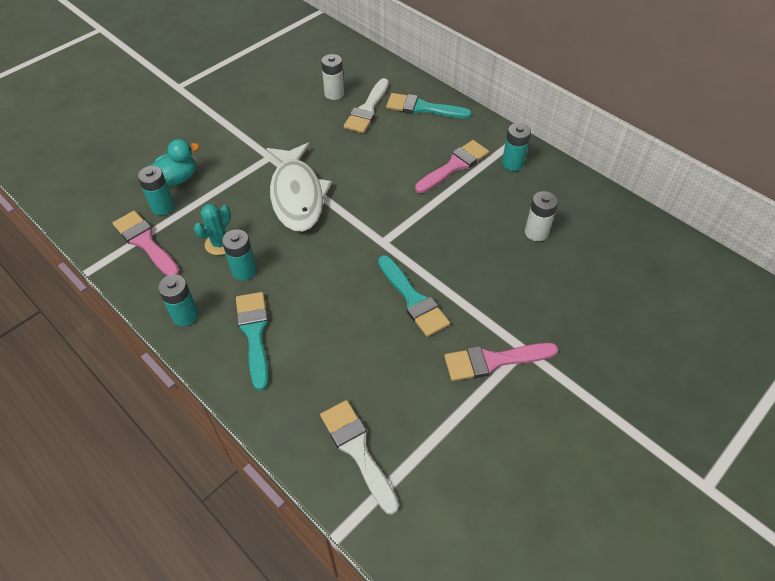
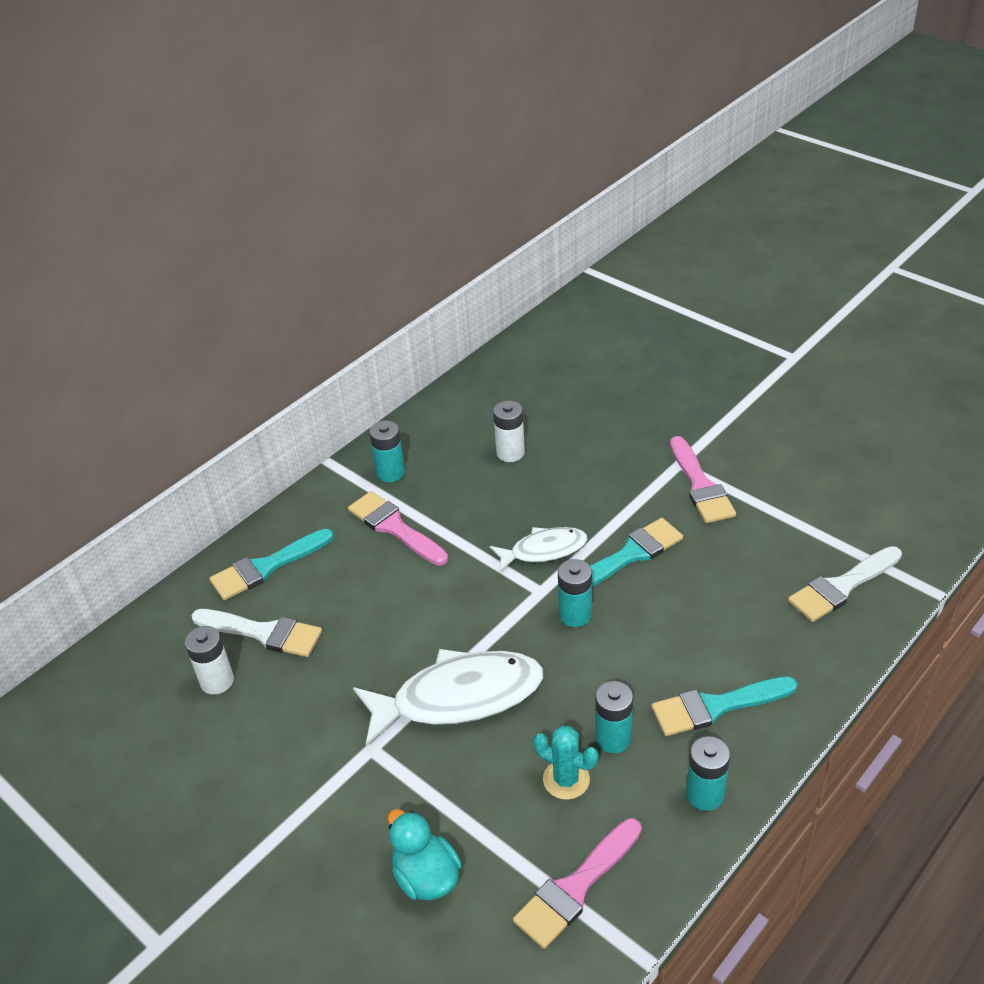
camera: 90 degrees left, 10 degrees down
(163, 207) = (495, 882): turquoise battery -> turquoise battery (575, 615)
(422, 108) = (266, 567): turquoise brush -> turquoise brush turned 45 degrees clockwise
(424, 246) = (544, 550): none -> white fish

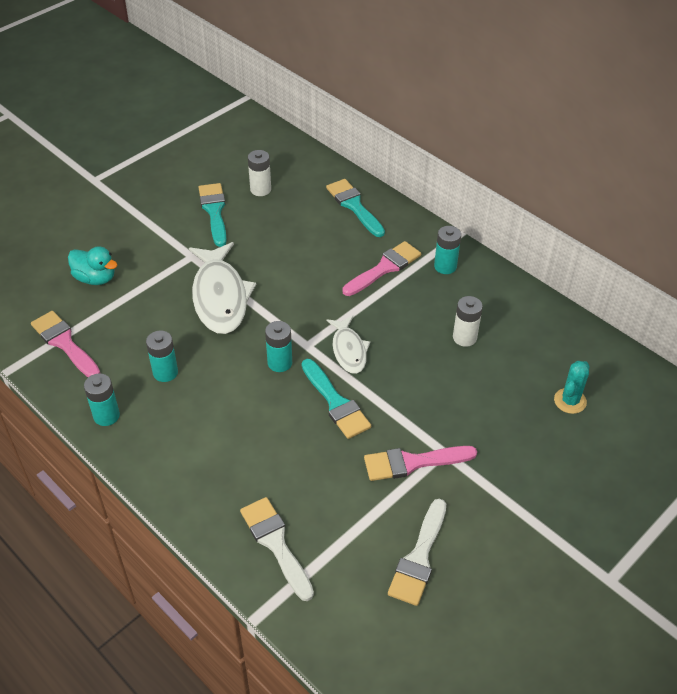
camera: 90 degrees right, 5 degrees up
(263, 633) = (295, 207): white brush -> white brush (419, 557)
(426, 876) = (95, 278): turquoise duck -> turquoise duck turned 60 degrees clockwise
(566, 779) = (140, 345): turquoise cactus -> turquoise cactus (570, 401)
(716, 706) = (176, 434): turquoise brush -> turquoise brush (214, 211)

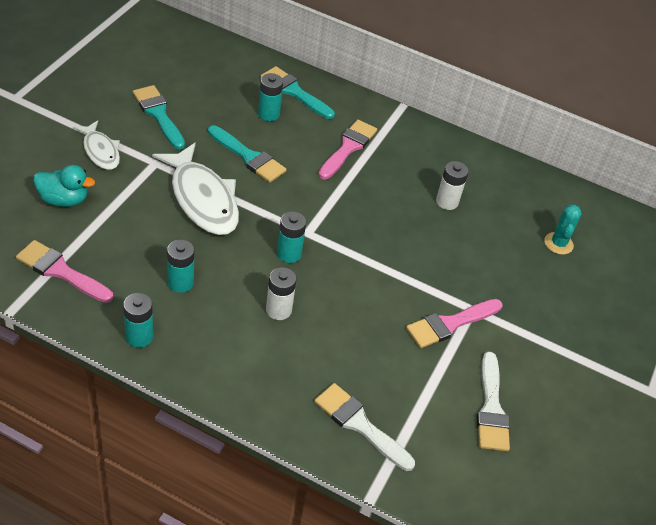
camera: 25 degrees left, 0 degrees up
(260, 189) = (196, 87): white battery -> white battery (278, 310)
(336, 402) = (358, 282): turquoise brush -> turquoise brush (248, 157)
(349, 350) = (348, 230): white fish -> white fish (100, 151)
(445, 266) = (402, 138): turquoise battery -> turquoise battery (268, 114)

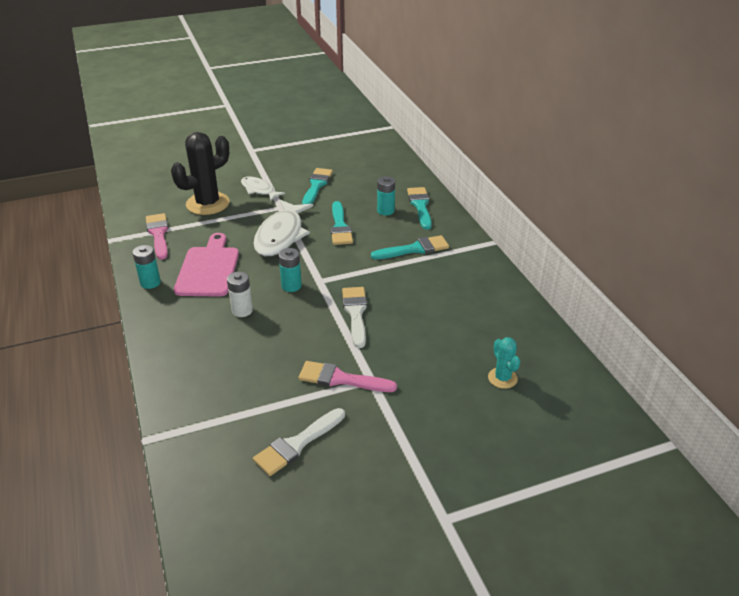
camera: 50 degrees right, 10 degrees down
(64, 200) = (207, 204): turquoise duck -> black cactus
(100, 151) = (259, 190): white fish -> white fish turned 120 degrees clockwise
(180, 283) = (208, 269): turquoise battery -> pink cutting board
(348, 148) = (414, 249): pink brush -> turquoise brush
(360, 424) = (199, 397): white brush -> white brush (355, 313)
(447, 202) = (444, 310): white battery -> none
(558, 243) = (502, 378): turquoise cactus -> turquoise cactus turned 75 degrees counterclockwise

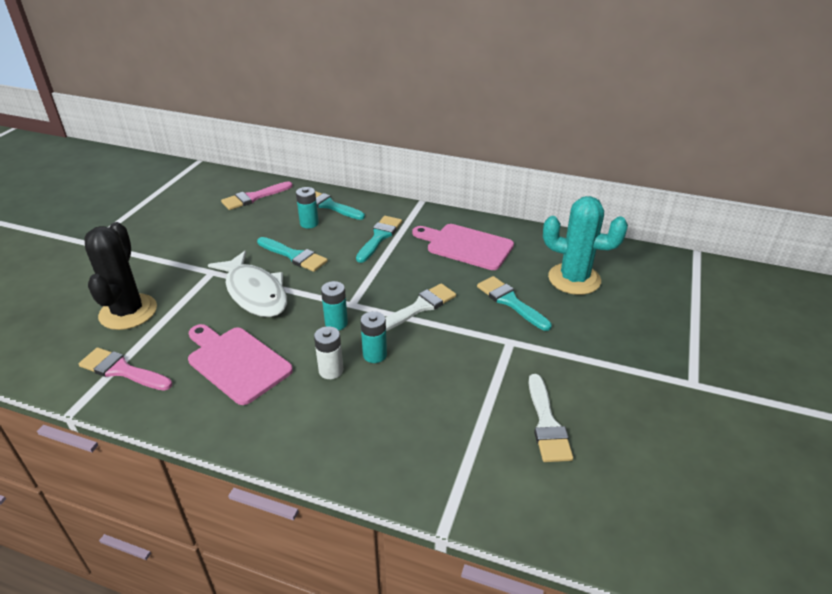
camera: 50 degrees left, 0 degrees up
(150, 283) = (197, 415): turquoise battery -> turquoise battery (374, 355)
(259, 190) = (163, 270): white fish -> none
(316, 185) = (214, 237): turquoise brush -> turquoise brush (510, 302)
(341, 379) = (492, 357): pink brush -> pink brush (254, 197)
(355, 313) = (420, 307): white brush -> white brush turned 105 degrees clockwise
(464, 296) = (466, 246): none -> pink cutting board
(502, 378) = (574, 279): turquoise cactus -> turquoise cactus, size x1.97

